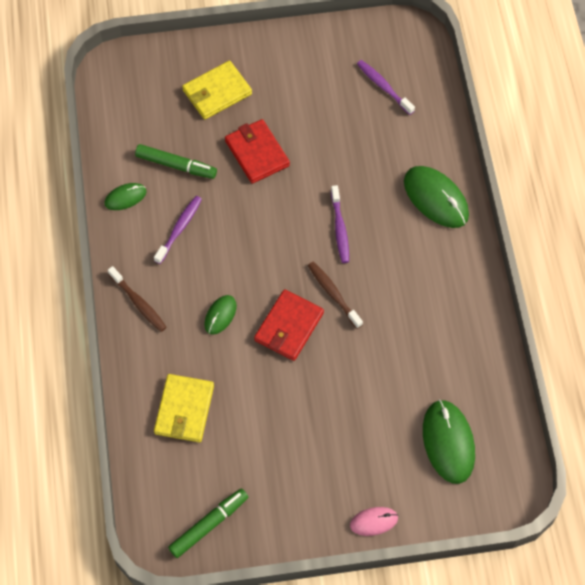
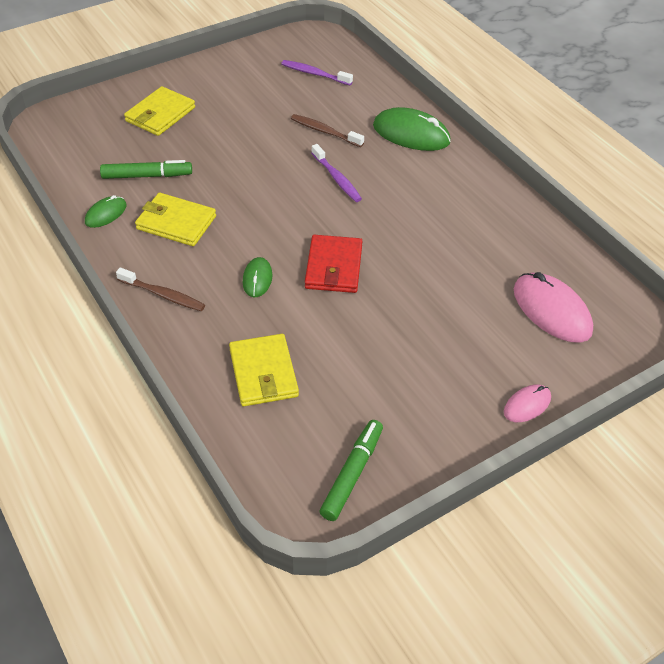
camera: 25 degrees left, 15 degrees down
(179, 229) = (176, 222): purple toothbrush -> yellow wallet
(257, 153) = (224, 146): red wallet -> none
(333, 294) = (362, 228): brown toothbrush -> brown toothbrush (325, 131)
(448, 442) = (551, 310): green mouse -> pink mouse

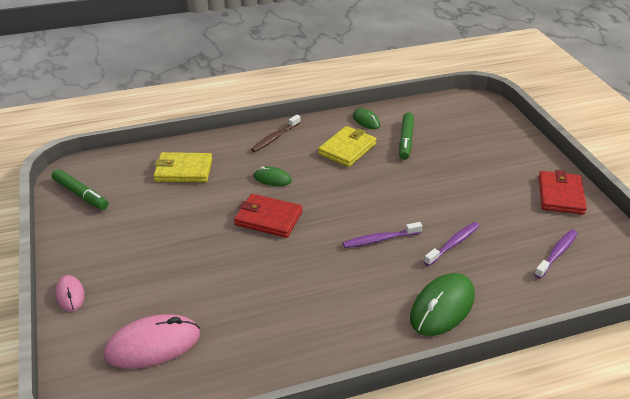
camera: 105 degrees right, 10 degrees down
(160, 114) = (487, 152): yellow wallet -> none
(226, 69) = (560, 195): none -> red wallet
(325, 131) = (453, 244): brown toothbrush -> purple toothbrush

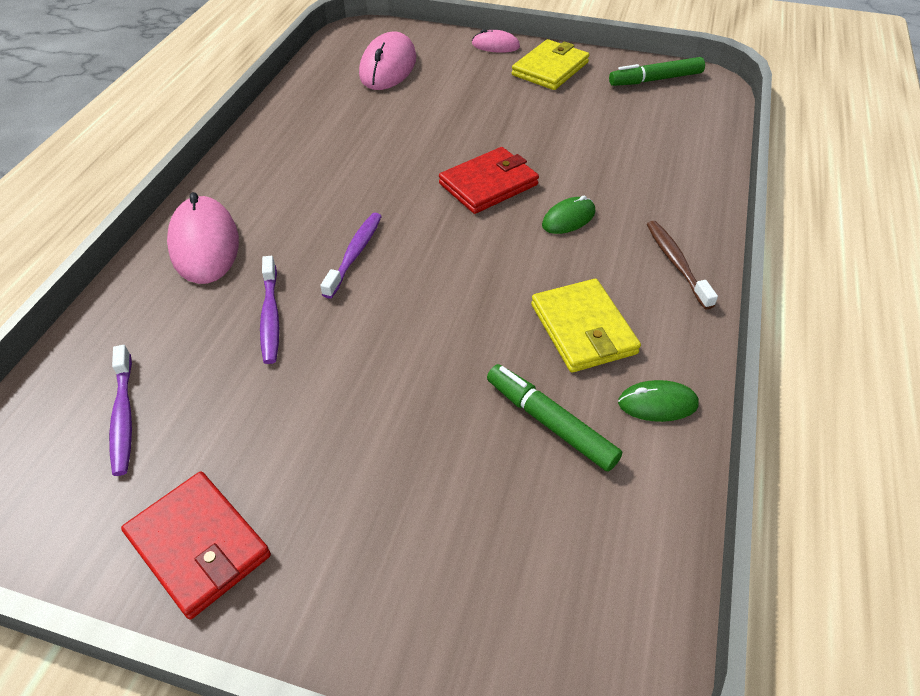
camera: 125 degrees right, 10 degrees up
(183, 170) = (650, 155): yellow wallet -> yellow wallet (550, 69)
(442, 307) = (204, 244): green mouse -> pink mouse

